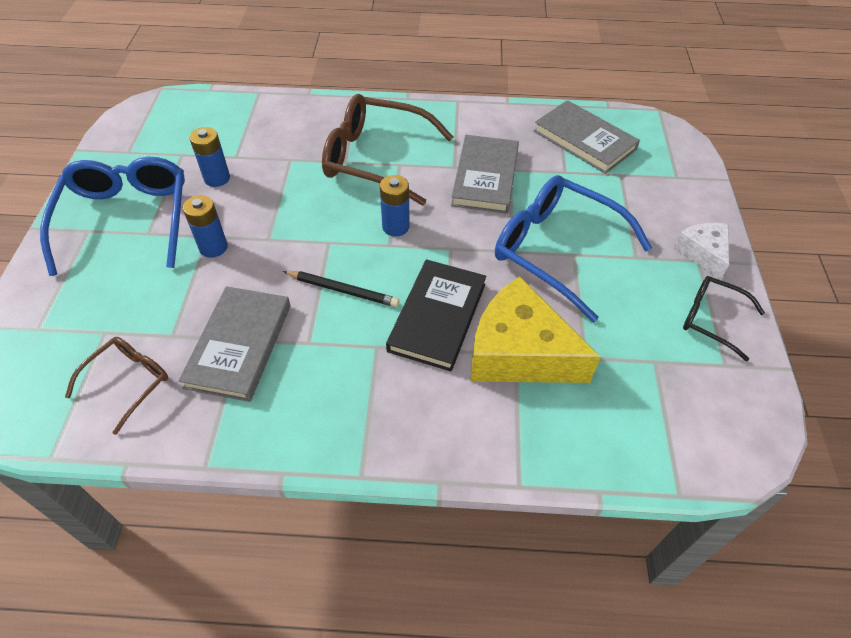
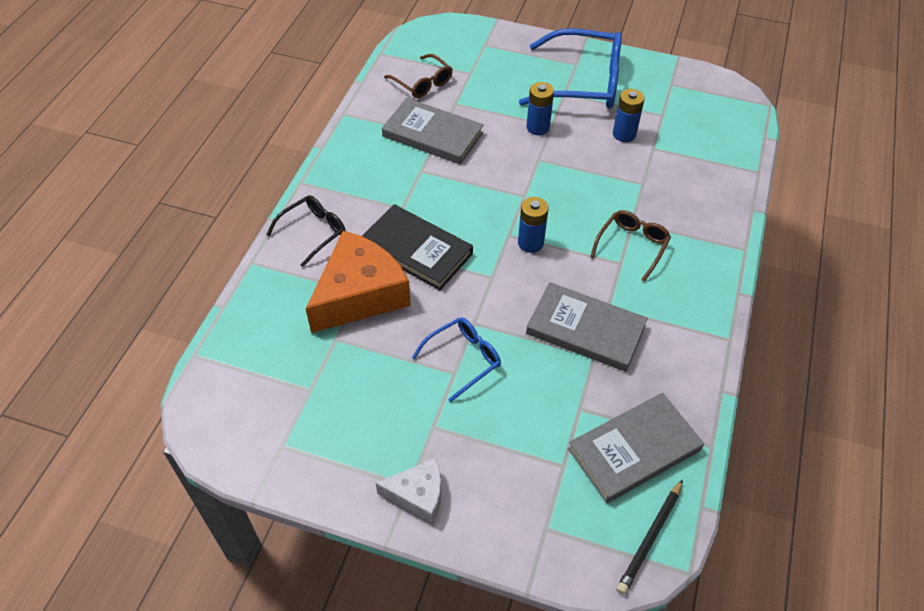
camera: 105 degrees right, 0 degrees up
(343, 290) = (466, 196): black pencil -> black pencil (650, 538)
(377, 159) = (632, 246): brown glasses -> brown glasses, size x0.53
(519, 352) = (360, 294): yellow cheese -> orange cheese
(557, 251) = (463, 359): blue glasses -> blue glasses, size x0.53
(712, 319) = (333, 459): black glasses -> black glasses (313, 232)

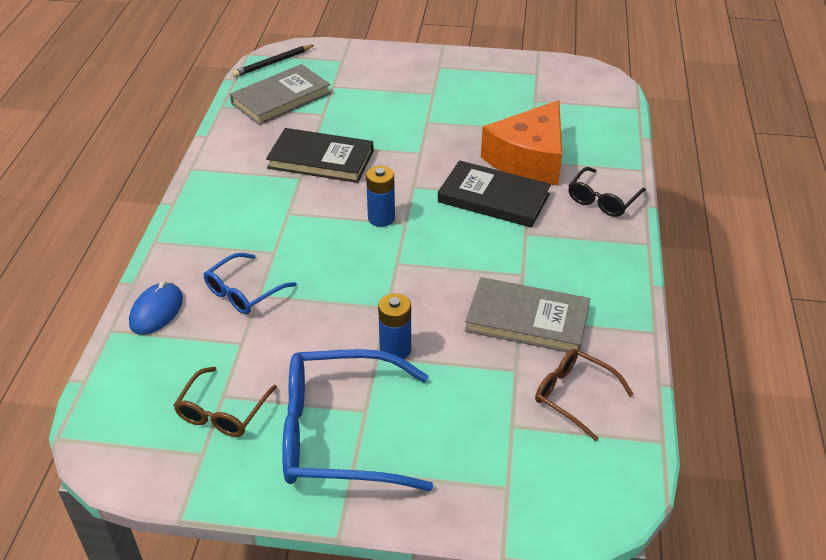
camera: 170 degrees right, 10 degrees down
(418, 495) = (431, 63): white cheese -> none
(463, 359) = (422, 129): blue glasses -> blue glasses (244, 292)
(585, 329) = (321, 159): grey book -> black book
(624, 134) = (279, 356): blue battery -> none
(632, 246) = (275, 228): brown glasses -> brown glasses (223, 411)
(650, 538) = (272, 63): black pencil -> black pencil turned 150 degrees counterclockwise
(725, 181) = (156, 311): none -> blue mouse

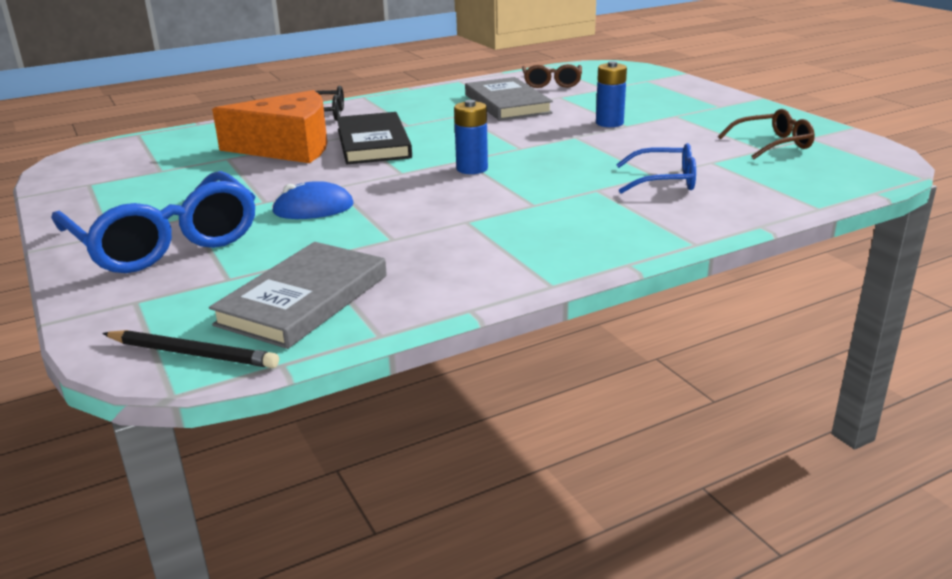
camera: 125 degrees left, 15 degrees down
(156, 311) = (759, 201): blue mouse -> blue mouse (313, 208)
(281, 98) = (303, 300): grey book -> grey book turned 75 degrees counterclockwise
(321, 159) = (417, 223): black book -> none
(340, 434) = (706, 115): blue glasses -> blue glasses (164, 241)

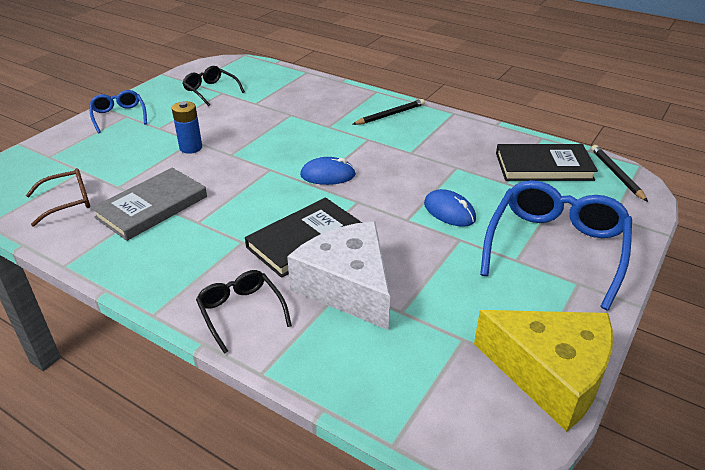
camera: 120 degrees left, 10 degrees up
(72, 187) = (550, 374): none -> yellow cheese
(288, 147) = (348, 286): orange cheese -> white cheese
(303, 300) = (543, 166): grey book -> black book
(472, 169) = (328, 175): blue battery -> blue mouse
(593, 234) = (390, 115): none -> black pencil
(664, 181) = (299, 110): blue glasses -> blue glasses (119, 116)
(772, 144) = (211, 91): brown glasses -> black glasses

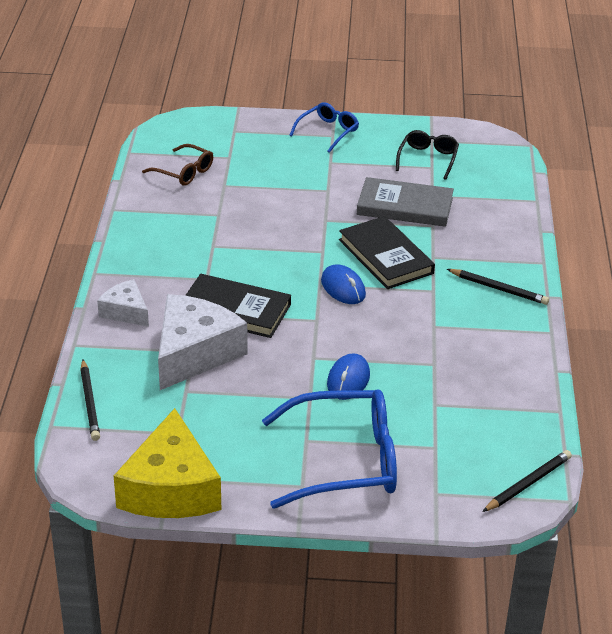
camera: 60 degrees right, 0 degrees up
(152, 207) = (212, 214): grey book -> grey book (405, 206)
(191, 148) = (314, 194): blue battery -> none
(241, 312) = (126, 311): black glasses -> white cheese
(373, 394) = (90, 403): none -> black pencil
(543, 166) = (493, 425): black book -> black book (385, 256)

